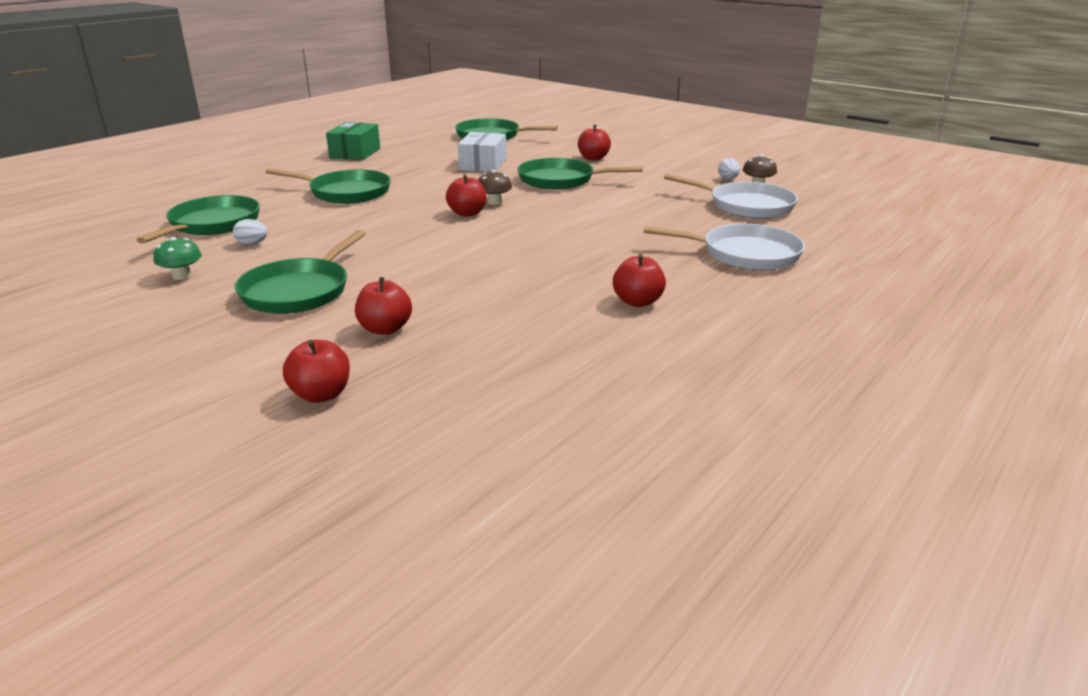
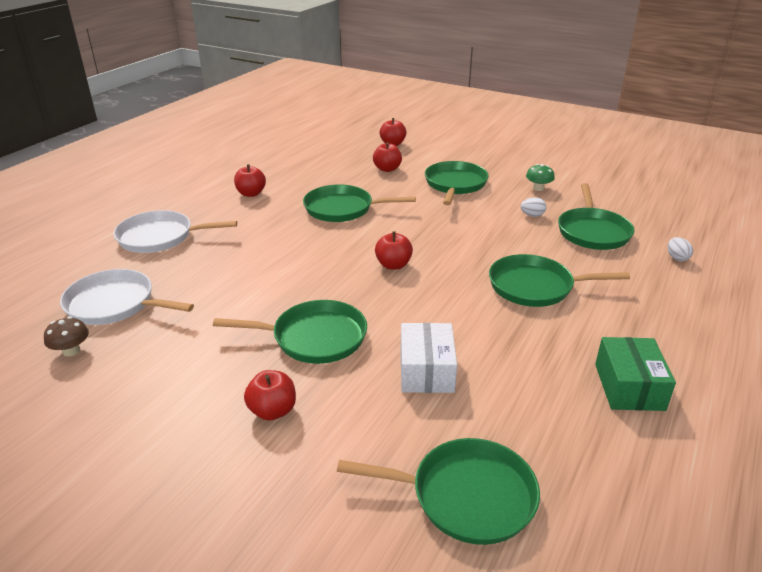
camera: 170 degrees right, 5 degrees up
(494, 202) = (375, 285): brown mushroom -> none
(498, 269) = (342, 209): none -> green pan
(728, 179) = (99, 363): white egg -> white egg (677, 258)

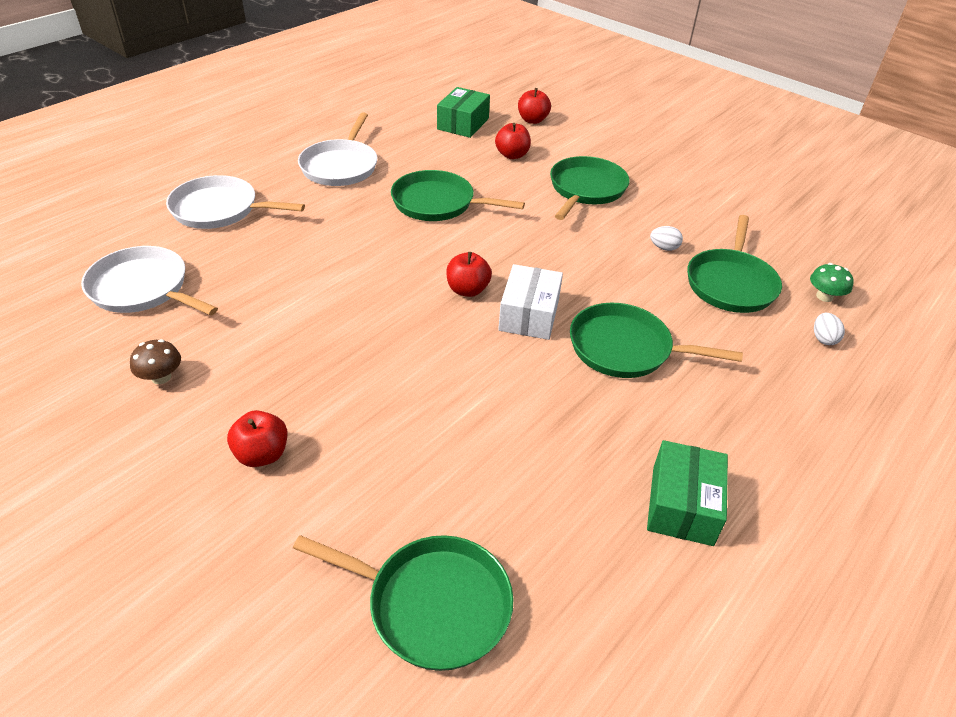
camera: 10 degrees right, 10 degrees up
(71, 351) = (80, 339): brown mushroom -> brown mushroom (161, 377)
(251, 194) = (340, 166): red apple -> white pan
(314, 338) = (341, 370): green pan -> none
(338, 153) = (463, 124): none -> green box
(426, 370) = (451, 437): white box -> white box (529, 315)
(538, 188) = (688, 210): green mushroom -> green mushroom (824, 296)

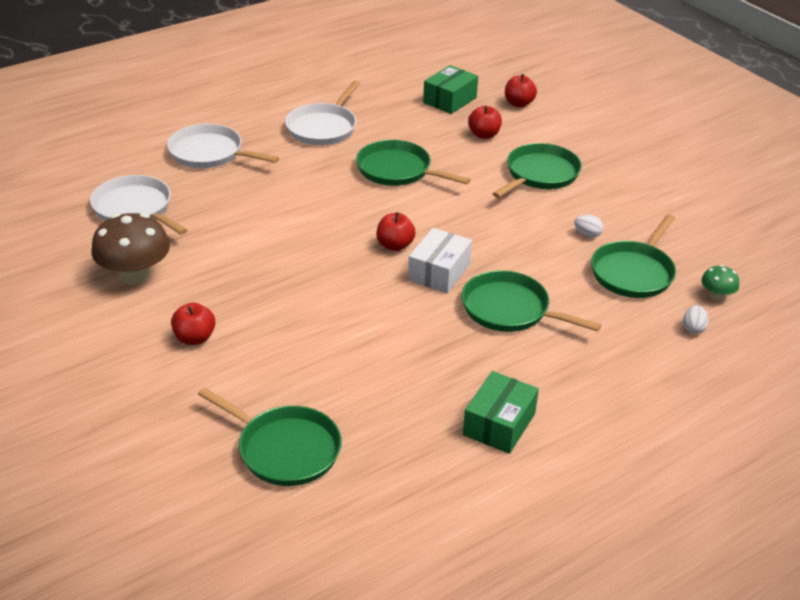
camera: 15 degrees right, 5 degrees down
(161, 377) = (135, 275): brown mushroom -> brown mushroom, size x2.05

